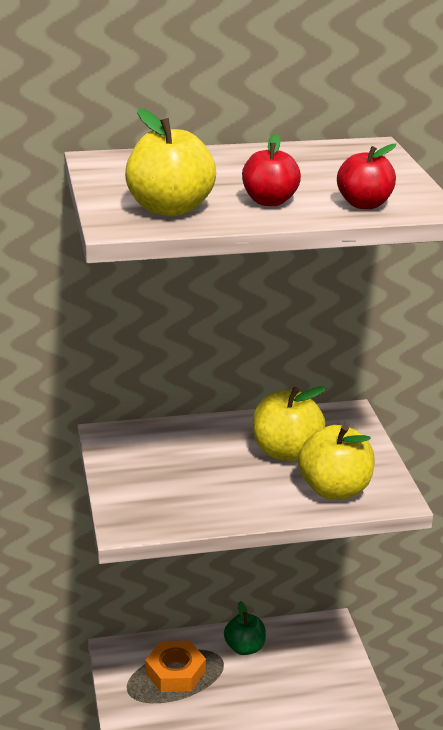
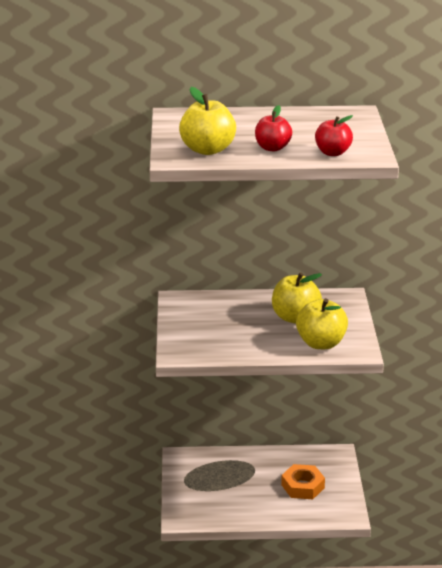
camera: 10 degrees right, 0 degrees up
(175, 672) = (219, 473): orange nut -> orange nut (303, 486)
(244, 648) = (272, 462): green apple -> none

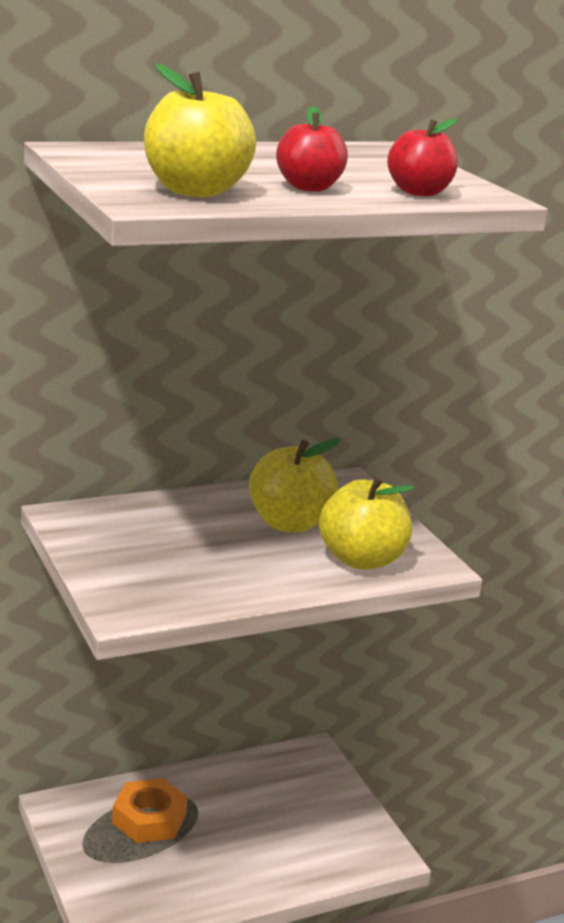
camera: 25 degrees left, 5 degrees down
(303, 486) = (288, 819): orange nut -> orange nut (149, 818)

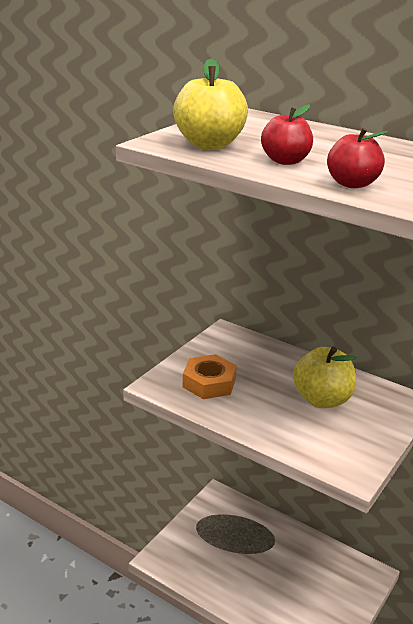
camera: 60 degrees right, 5 degrees up
(149, 818) = (243, 533): orange nut -> orange nut (209, 383)
(361, 559) = (318, 441): yellow apple -> none

